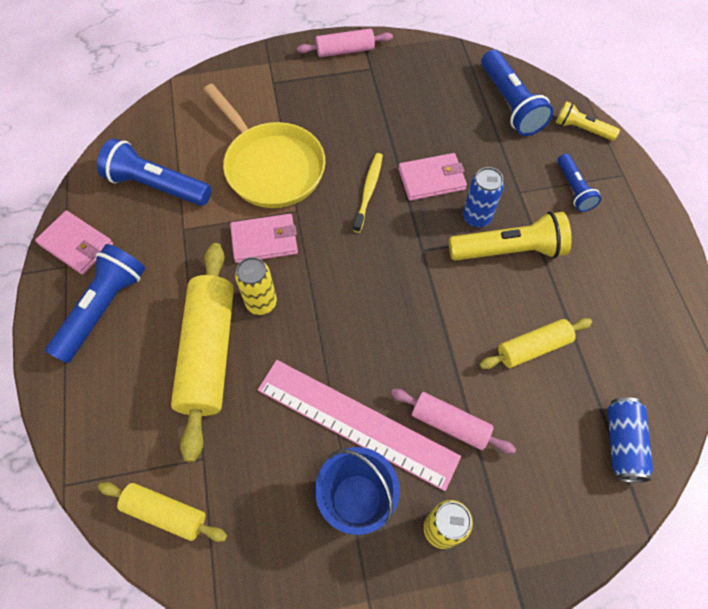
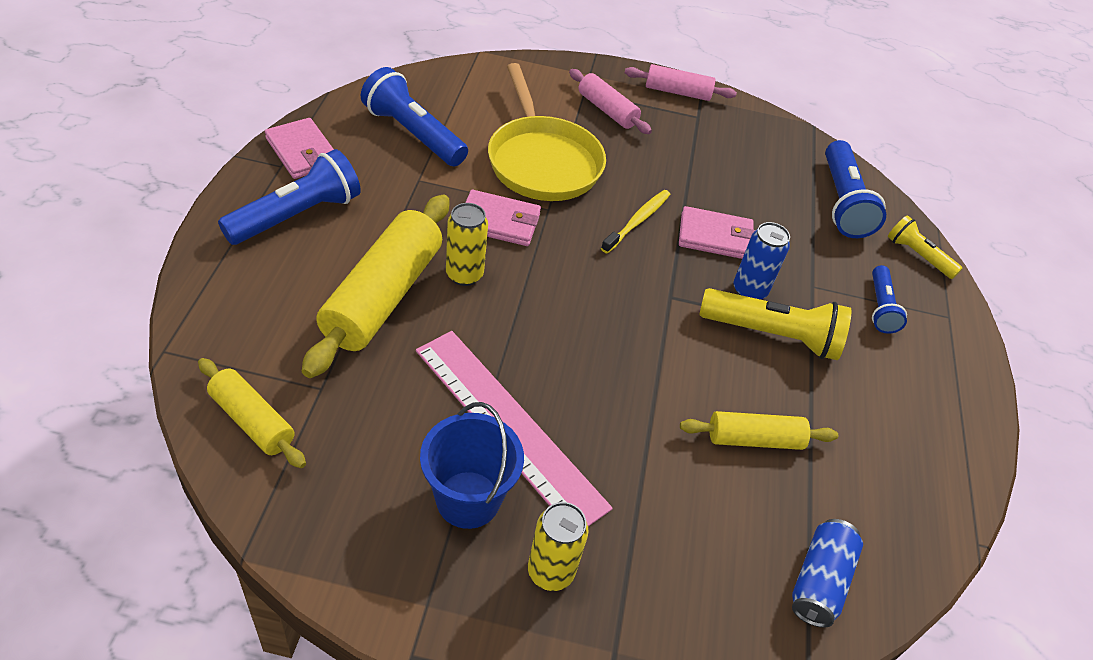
camera: 15 degrees right, 15 degrees down
(450, 423) = (616, 472): pink rolling pin -> pink rolling pin (607, 110)

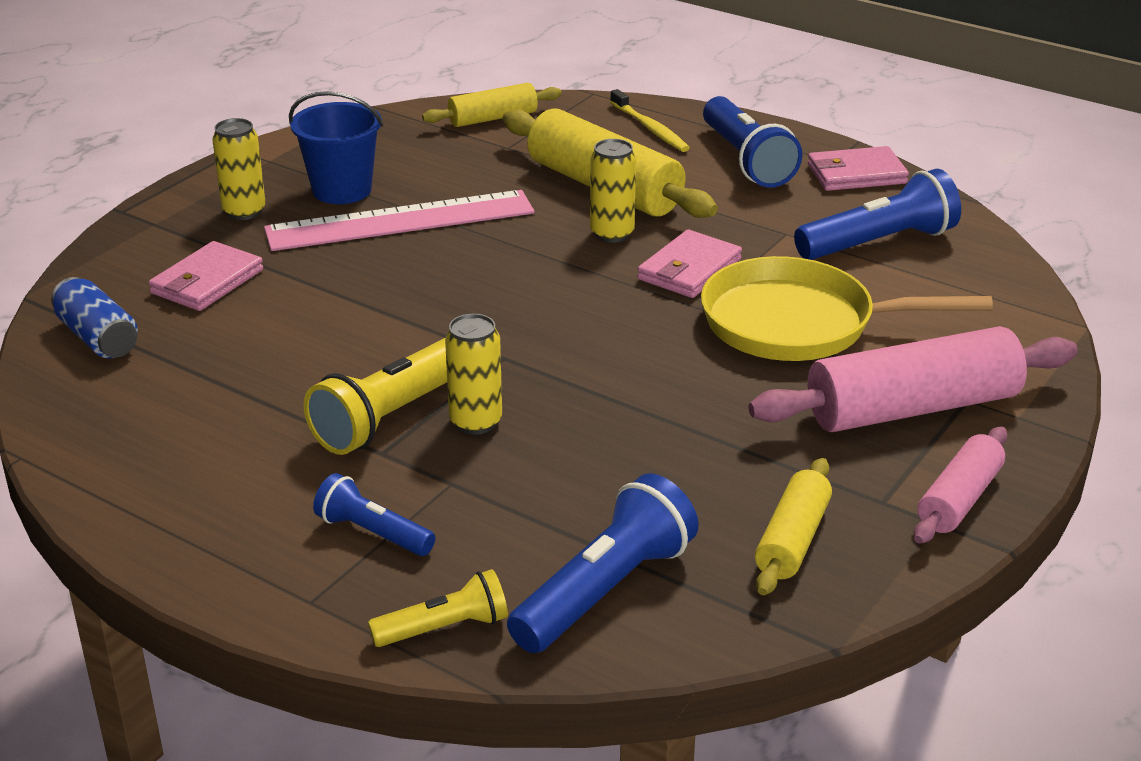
camera: 120 degrees right, 15 degrees down
(607, 110) = (912, 408): pink rolling pin -> pink rolling pin, size x1.80
(638, 221) = (648, 369): yellow toothbrush -> yellow toothbrush (650, 128)
(715, 237) = (589, 426): pink wallet -> pink wallet (207, 282)
(749, 290) = (476, 422): blue can -> yellow can
(754, 439) = (270, 352): yellow rolling pin -> yellow rolling pin (793, 540)
(842, 202) = (605, 590): blue flashlight -> blue flashlight turned 105 degrees clockwise

